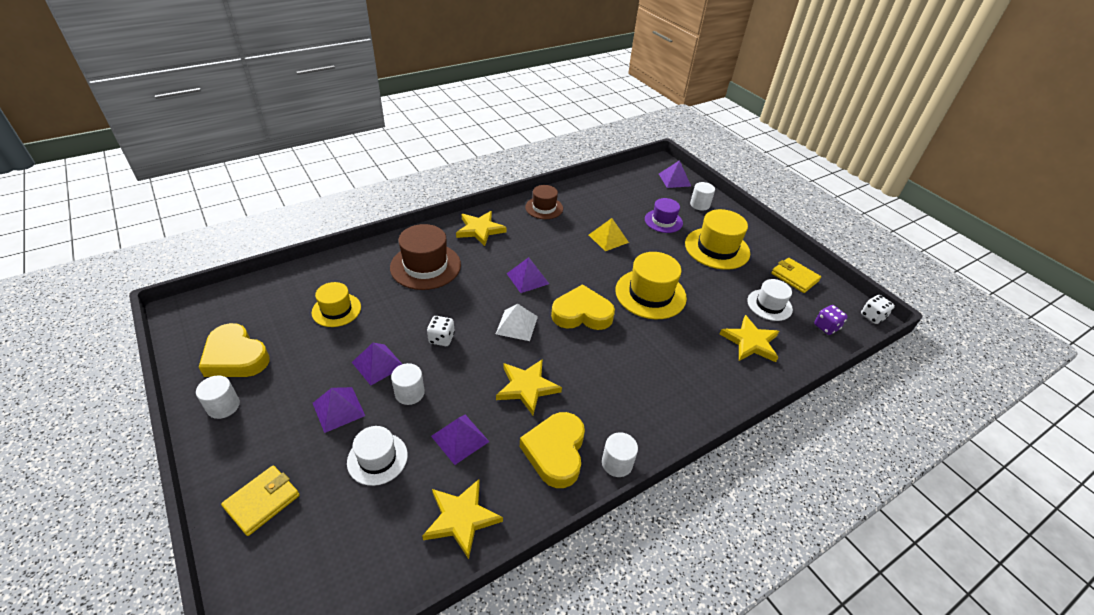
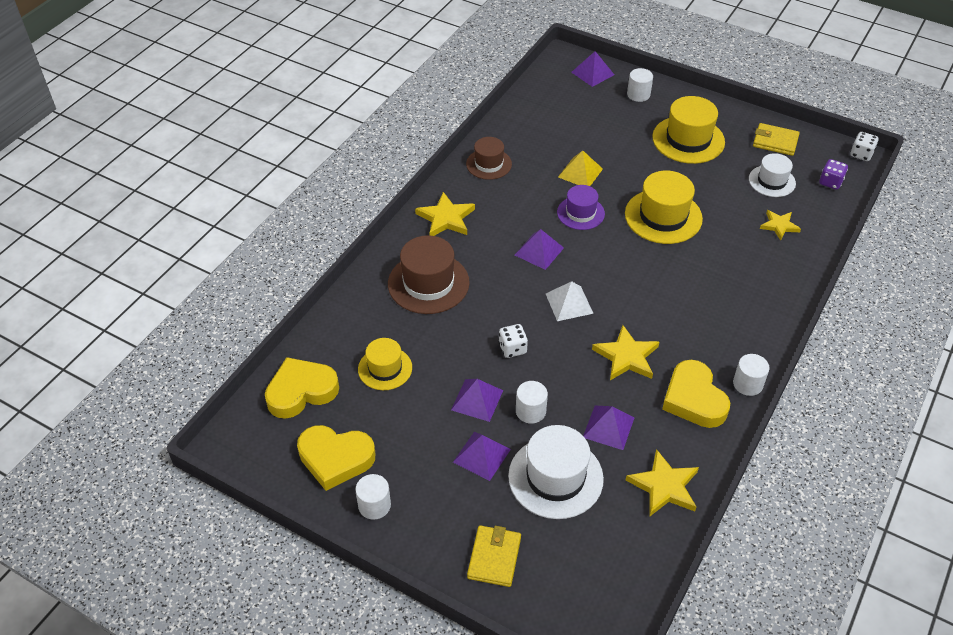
camera: 25 degrees left, 5 degrees up
(377, 458) = (555, 477): white hat -> white hat, size x1.61
(582, 314) = (618, 265): yellow heart -> yellow heart (301, 391)
(663, 221) = (617, 129): purple hat -> purple hat (580, 213)
(750, 342) = (779, 226): yellow star -> yellow star, size x0.65

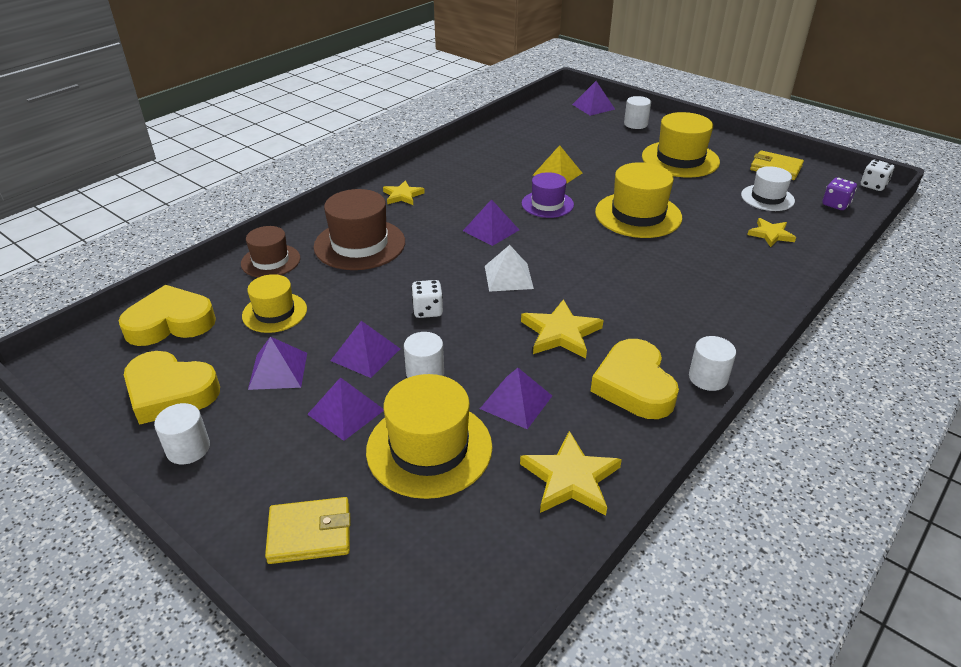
camera: 10 degrees right, 10 degrees down
(413, 425) = (278, 370): none -> purple pyramid
(446, 218) = (403, 195): yellow star -> yellow star, size x0.65
(489, 164) = (464, 160): brown hat -> brown hat (270, 261)
(494, 557) = (310, 533): yellow wallet -> yellow wallet turned 60 degrees clockwise
(555, 477) = (429, 448): white hat -> yellow hat

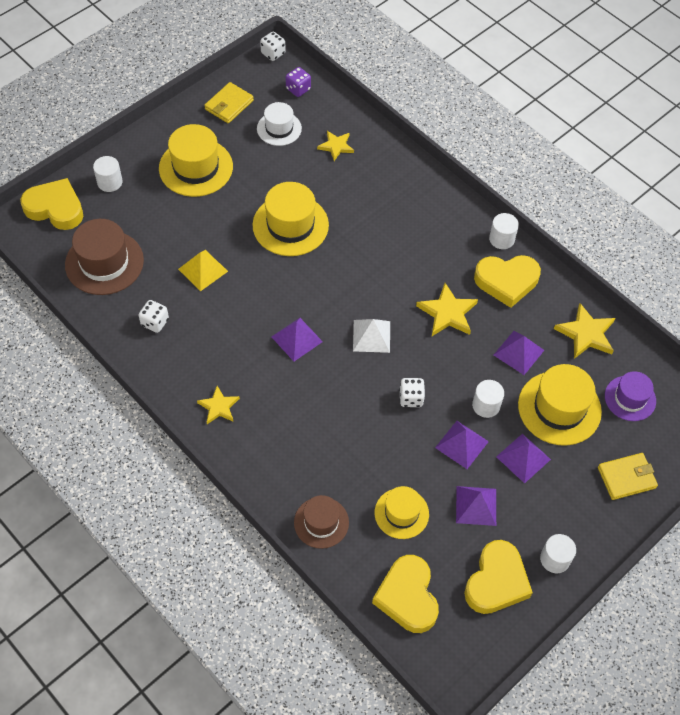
camera: 85 degrees left, 20 degrees up
(310, 533) = (626, 477): yellow wallet -> yellow wallet turned 75 degrees clockwise
(359, 244) = (304, 447): brown hat -> brown hat (104, 262)
(489, 158) = (155, 322): none -> white dice
(547, 204) = (259, 288): purple hat -> purple hat (630, 398)
(593, 107) = (55, 208): purple pyramid -> yellow heart

